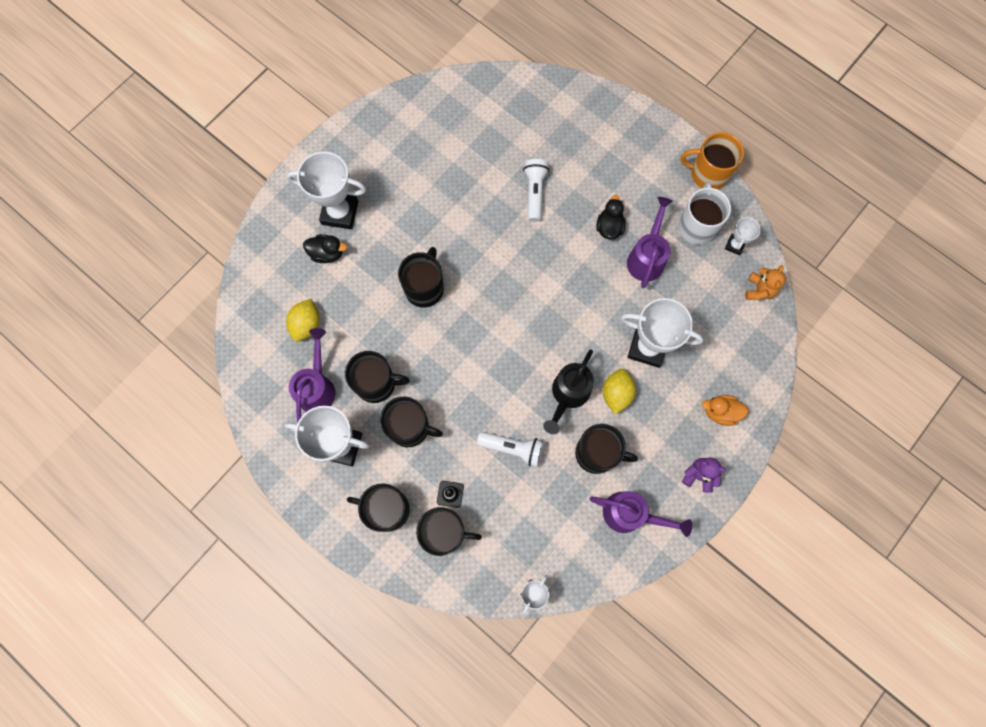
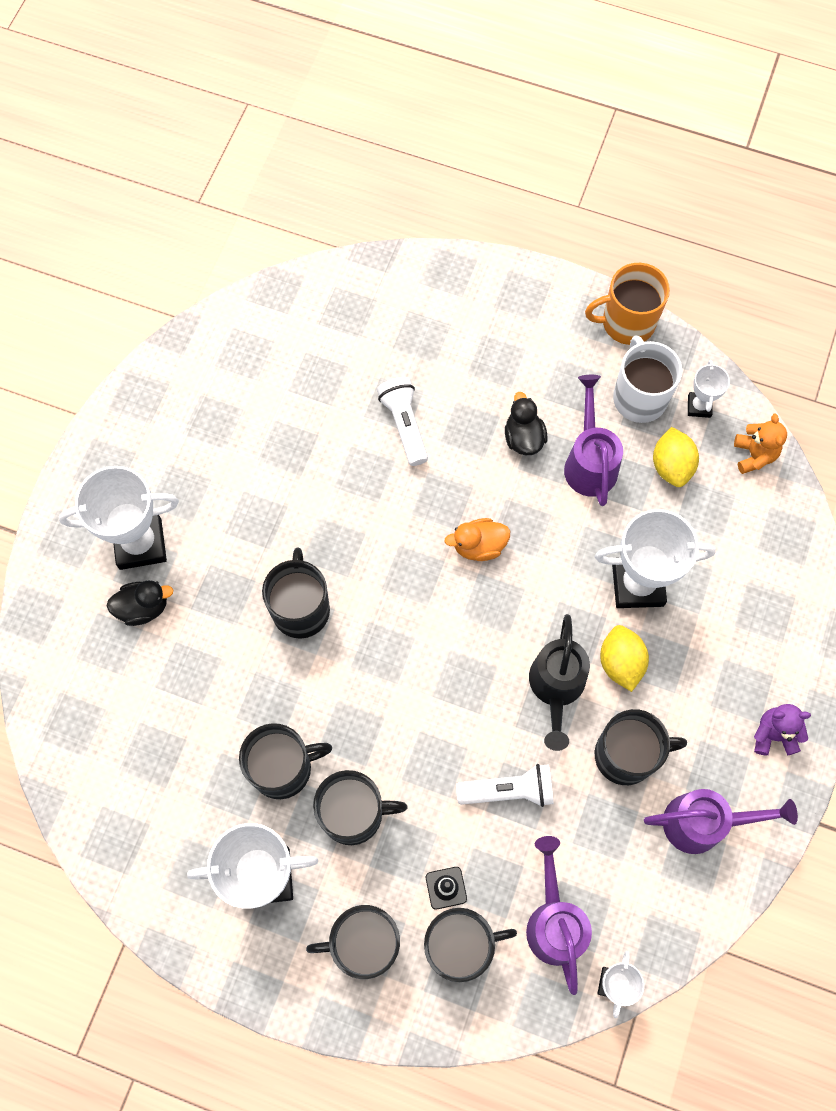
camera: 20 degrees left, 5 degrees down
(306, 324) = (151, 720): yellow lemon -> yellow lemon (671, 466)
(317, 387) = (199, 804): purple watering can -> purple watering can (554, 922)
(720, 412) = (768, 638): orange duck -> orange duck (479, 546)

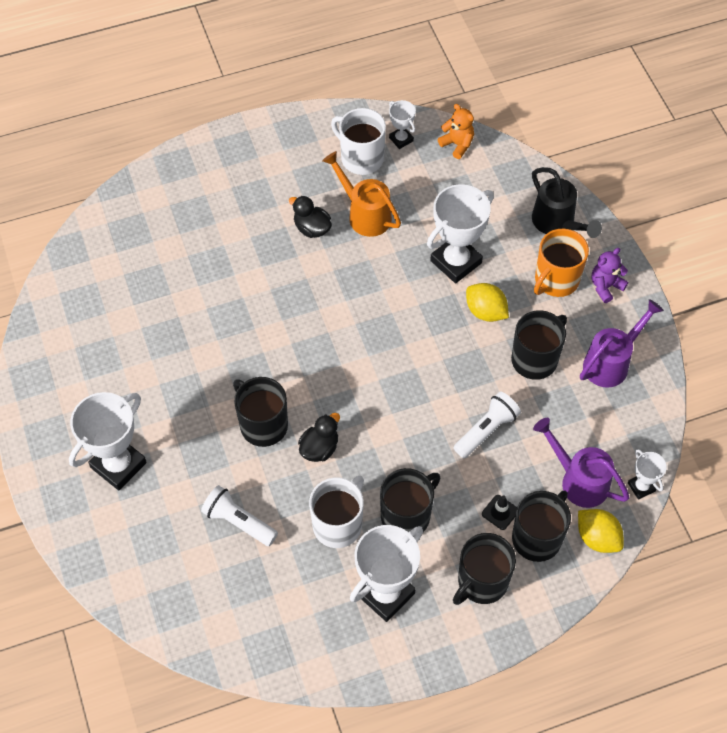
camera: 40 degrees left, 10 degrees down
(143, 608) = (157, 501): black duck -> black duck (319, 448)
(283, 768) = (338, 524): black mug -> white mug
(404, 425) = (230, 272): white flashlight -> white flashlight (238, 522)
(479, 546) = (341, 308): orange duck -> none
(556, 687) = (461, 353): black watering can -> black watering can (557, 223)
(589, 462) = (365, 214): purple watering can -> orange watering can
(627, 322) = (315, 121): orange mug -> orange mug (556, 280)
(671, 466) = (415, 183): yellow lemon -> yellow lemon (597, 538)

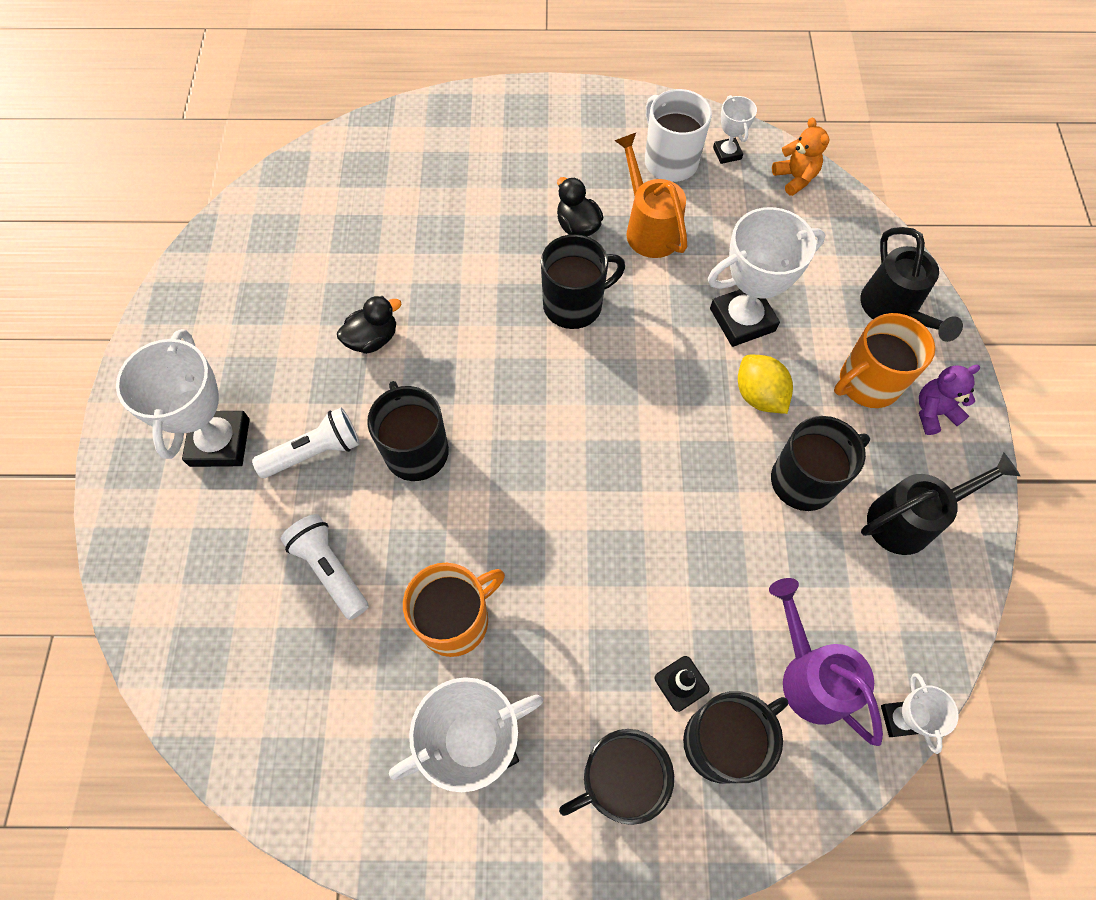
camera: 20 degrees right, 5 degrees up
(118, 465) = (220, 442): white trophy -> white trophy turned 60 degrees counterclockwise
(319, 448) = (474, 505): black duck -> black duck (373, 339)
(338, 524) = (455, 620): white mug -> orange mug
(406, 515) = (551, 641): black mug -> black mug (574, 304)
(486, 430) = (703, 557): white flashlight -> white flashlight (315, 452)
(597, 538) = (810, 775): yellow lemon -> none
(611, 362) = (909, 519): purple watering can -> black watering can

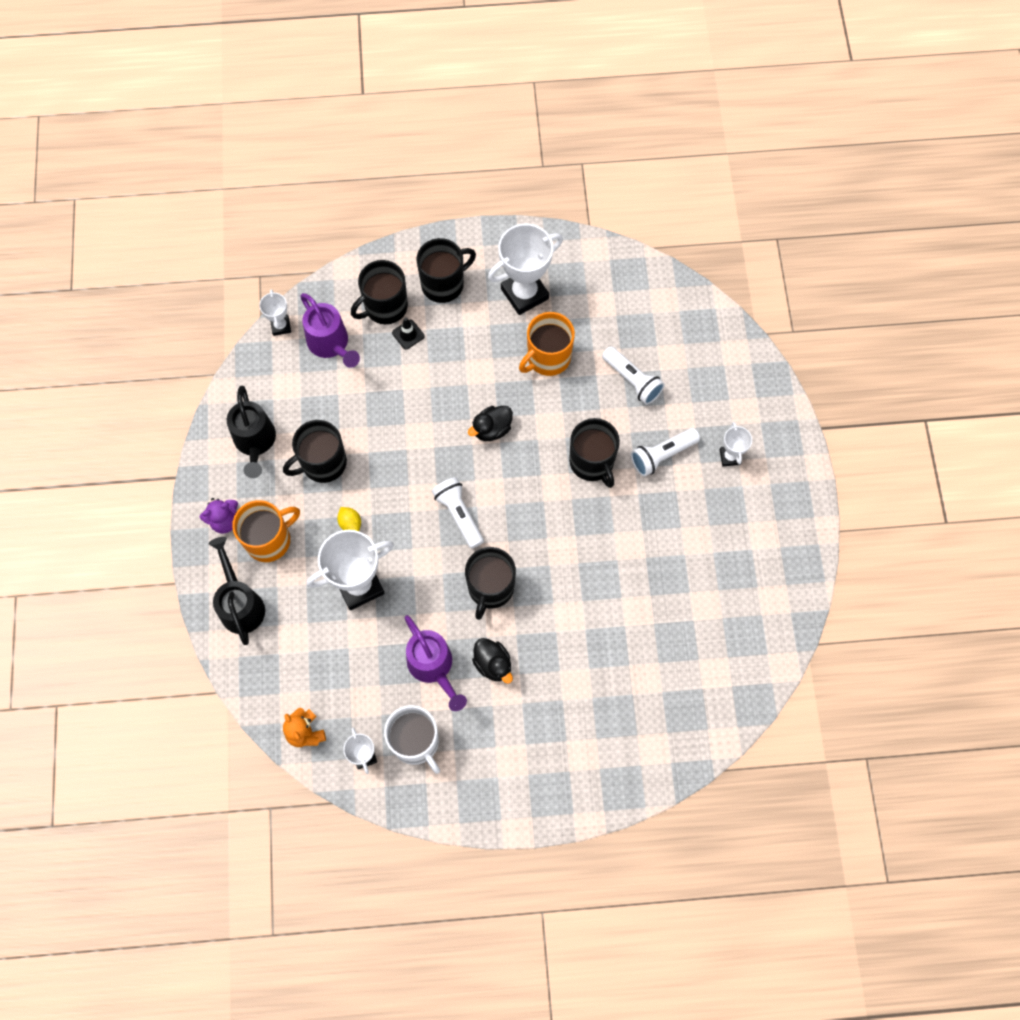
camera: 175 degrees right, 5 degrees up
(220, 442) = (730, 457): white trophy -> white trophy, size x0.51
(373, 339) = (641, 545): black duck -> black duck (492, 429)
(574, 304) = (490, 588): black mug -> black mug turned 45 degrees counterclockwise
(610, 395) = (459, 515): none -> white flashlight
(649, 228) = (433, 667): orange watering can -> purple watering can
(759, 395) = (350, 523): yellow lemon -> yellow lemon, size x0.62
(909, 519) = (255, 442): black watering can -> black watering can turned 75 degrees counterclockwise

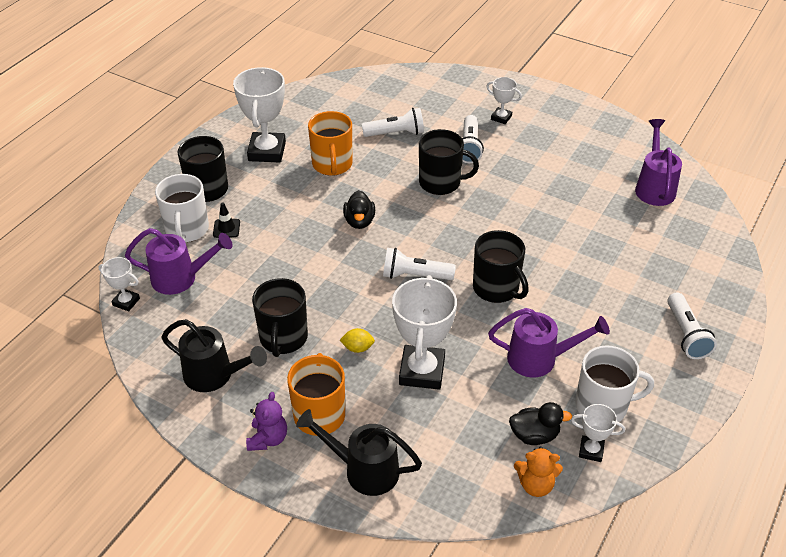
camera: 55 degrees left, 25 degrees down
(385, 307) = (187, 230): black mug -> white mug
(493, 664) = (566, 319): black duck -> black duck (534, 435)
(544, 771) = (686, 334): none -> white flashlight
(729, 652) = (654, 187): none -> purple watering can

